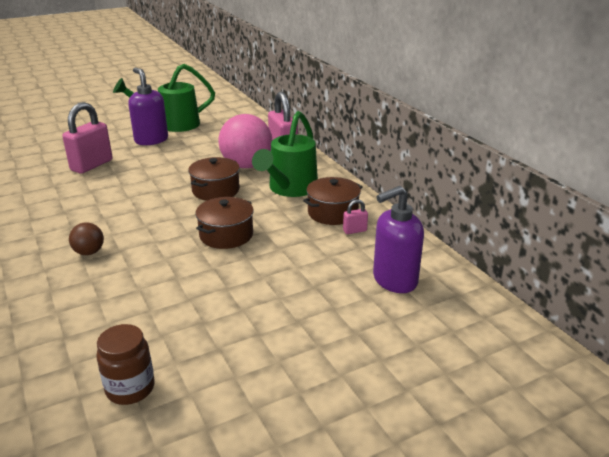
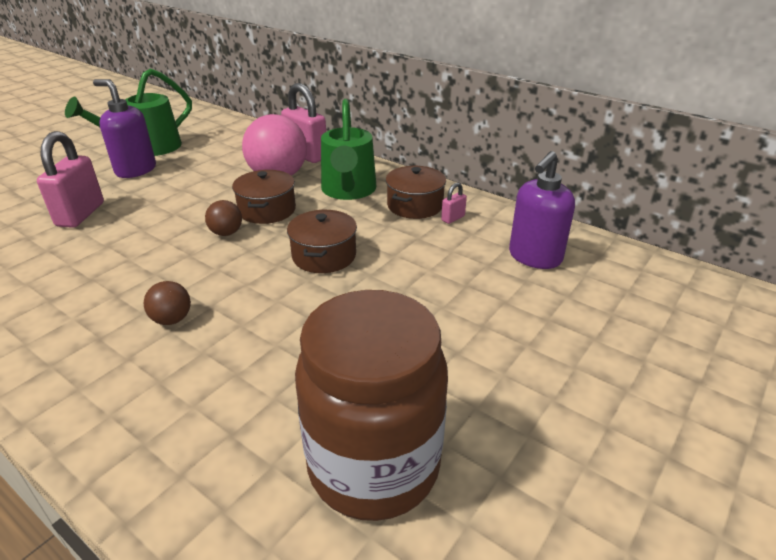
camera: 25 degrees left, 5 degrees up
(130, 388) = (373, 466): brown jar -> brown jar, size x2.09
(173, 201) = (226, 233): none -> brown ball

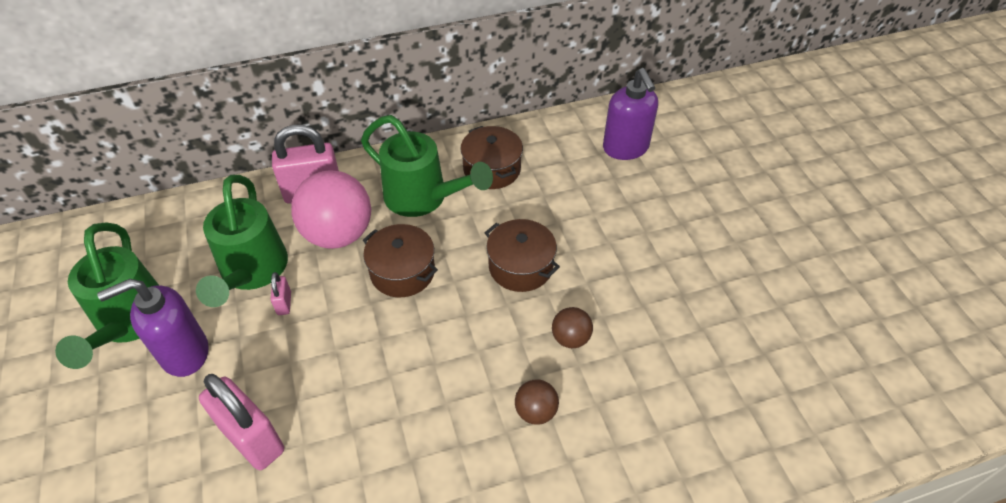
camera: 55 degrees left, 15 degrees up
(217, 163) = (251, 272): none -> green watering can
(226, 233) = (418, 320): brown ball -> brown ball (570, 338)
(373, 466) = (778, 351): brown jar -> none
(453, 218) = (534, 158): pink padlock -> pink padlock (284, 303)

